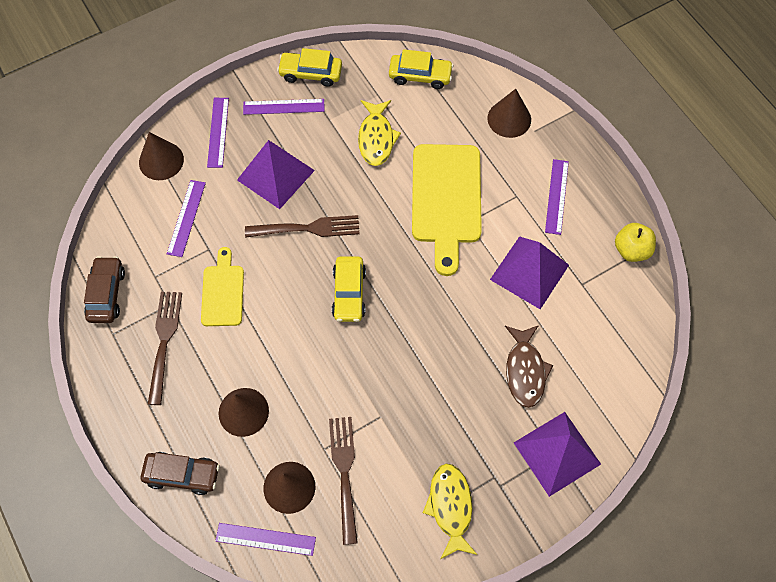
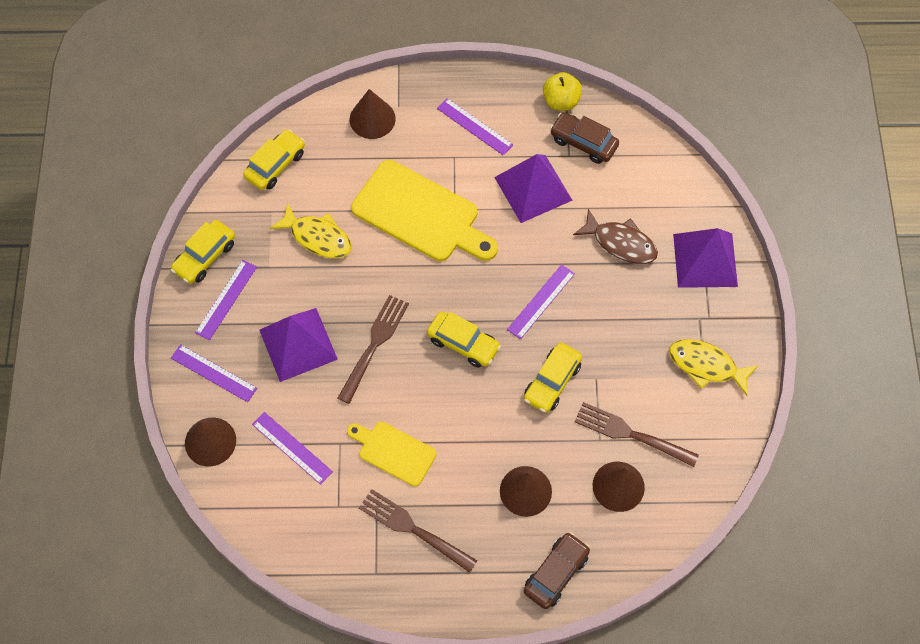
camera: 60 degrees left, 0 degrees up
(106, 294) = (329, 560): brown car -> brown car (583, 142)
(265, 539) = (654, 529): purple ruler -> purple ruler (541, 301)
(356, 382) = (552, 382): none -> yellow car

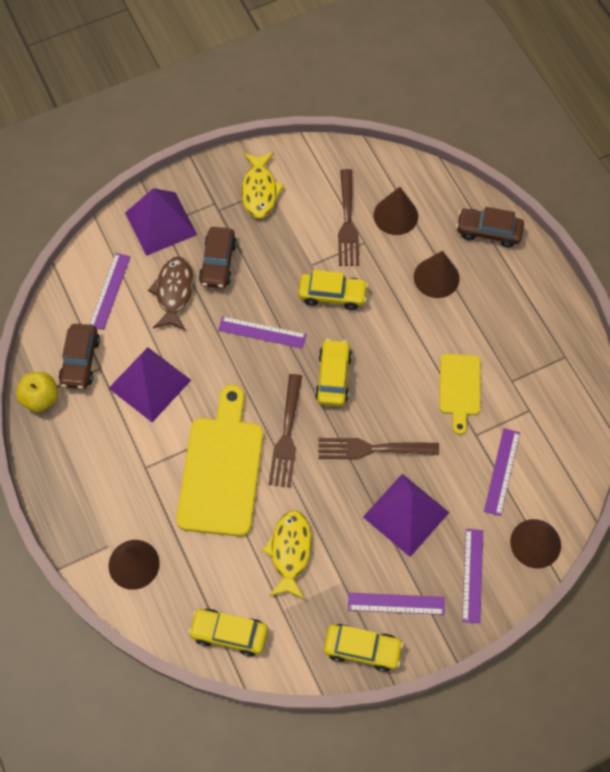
camera: 115 degrees left, 0 degrees up
(414, 529) = (514, 344): brown fork -> brown fork (286, 434)
(475, 126) = (102, 463): purple ruler -> purple ruler (109, 291)
(636, 293) = (218, 263): none -> brown car

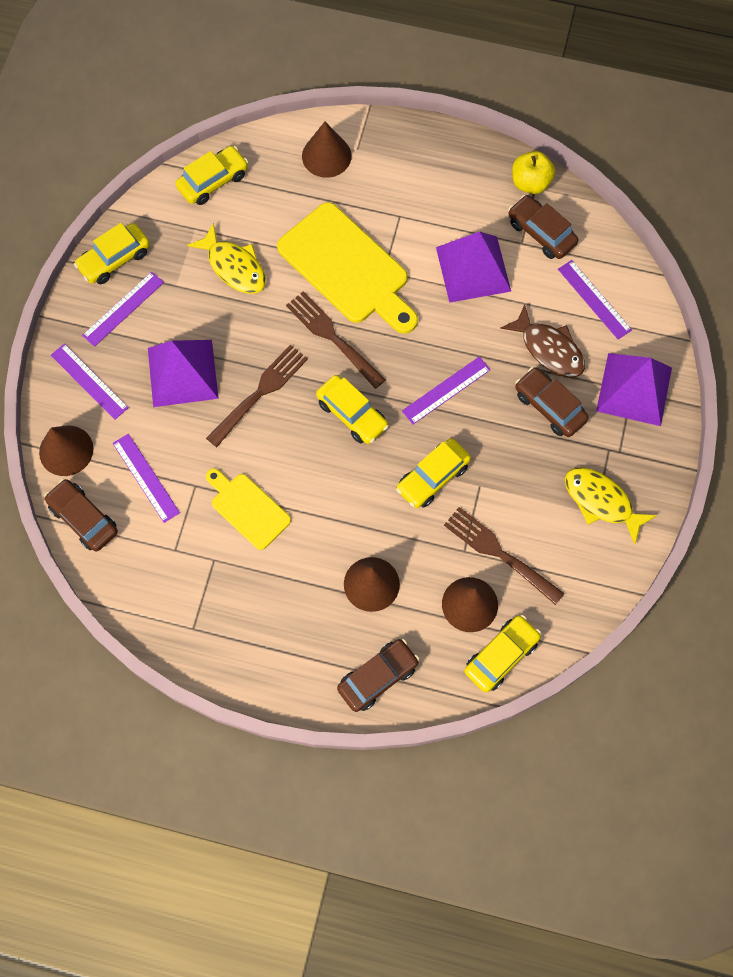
camera: 130 degrees right, 5 degrees up
(410, 178) = (501, 656): none -> yellow car
(567, 487) = (83, 518): none -> brown car

